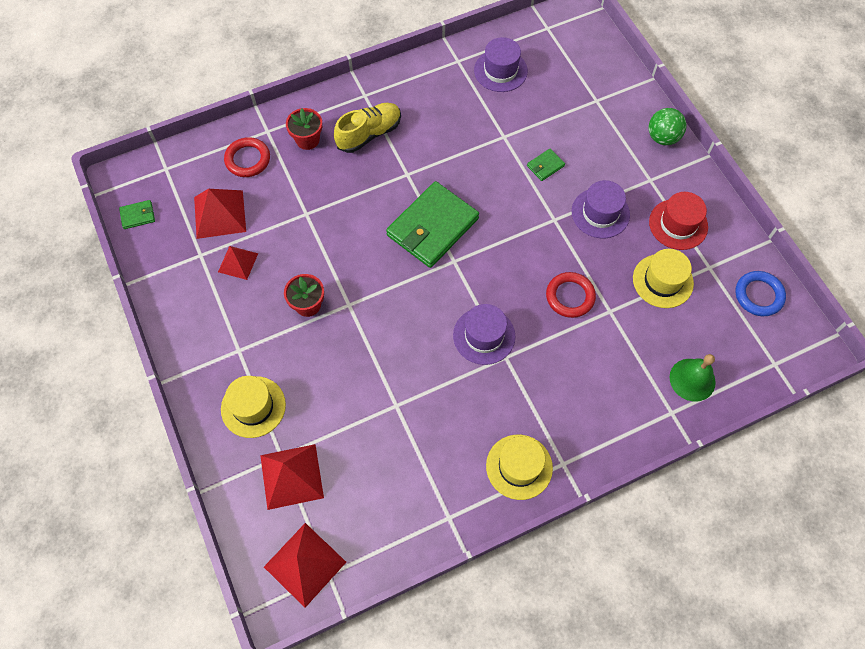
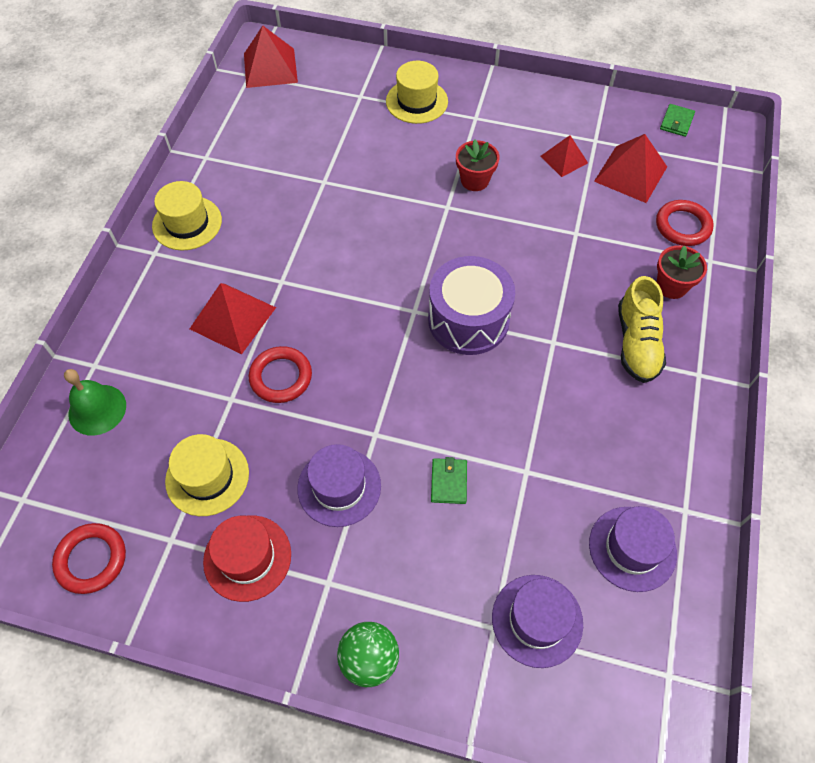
camera: 130 degrees right, 5 degrees down
(291, 476) = (338, 93): red pyramid -> red pyramid (233, 318)
(432, 227) = (468, 320): green wallet -> purple drum
(484, 336) = (317, 280): purple hat -> purple hat (537, 620)
(758, 295) = (91, 559): blue ring -> red ring

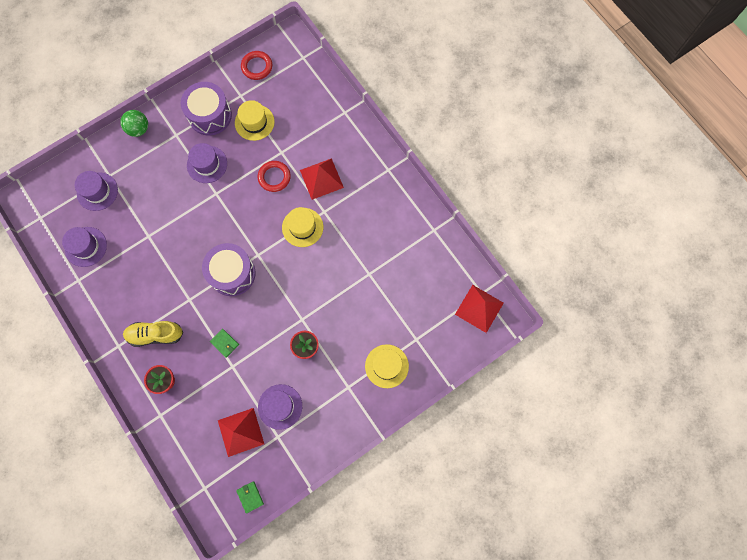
camera: 130 degrees right, 15 degrees up
(97, 409) = (321, 102): green bell -> none
(187, 223) = (395, 194): yellow hat -> yellow hat (302, 227)
(247, 557) = (210, 115): red hat -> purple drum
(448, 482) = (171, 204): green wallet -> green wallet (225, 343)
(564, 159) = (280, 406): red pyramid -> purple hat
(636, 343) = (155, 335): yellow shoe -> yellow shoe turned 45 degrees counterclockwise
(682, 226) = (189, 423): red ring -> none

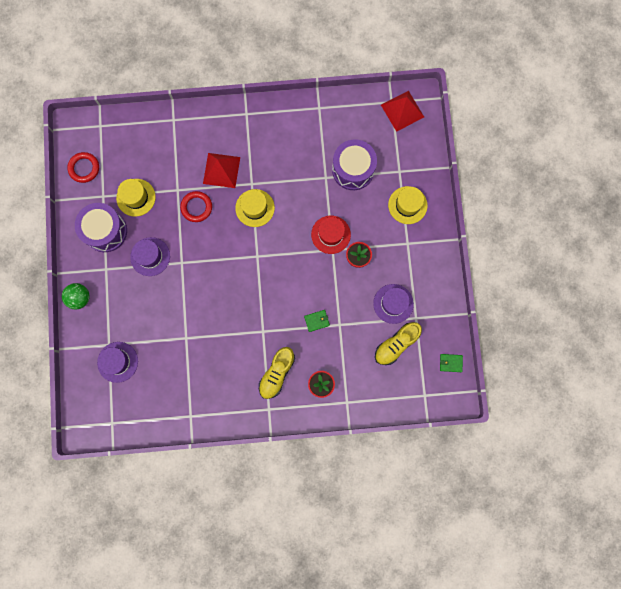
camera: 60 degrees left, 5 degrees up
(86, 246) = (163, 395): purple hat -> none
(232, 273) = (261, 285): purple drum -> purple drum (353, 170)
(240, 432) = (396, 344): red pyramid -> yellow shoe
(316, 309) = (331, 234): none -> red hat

